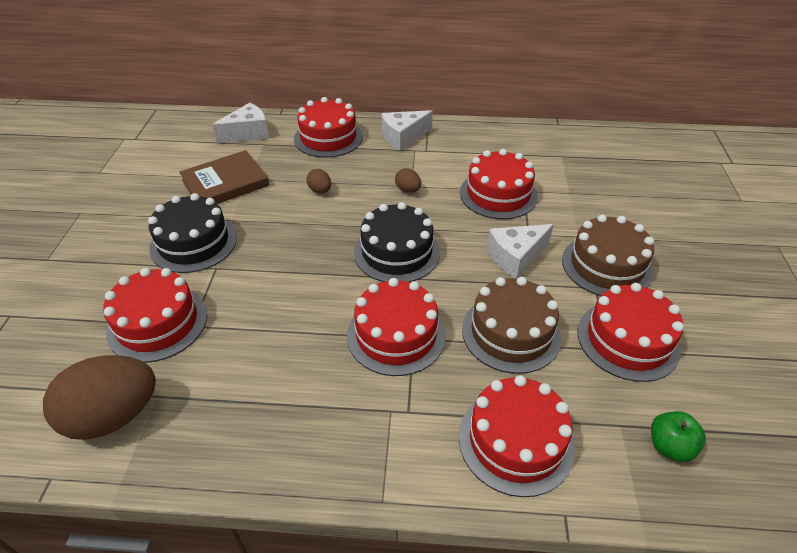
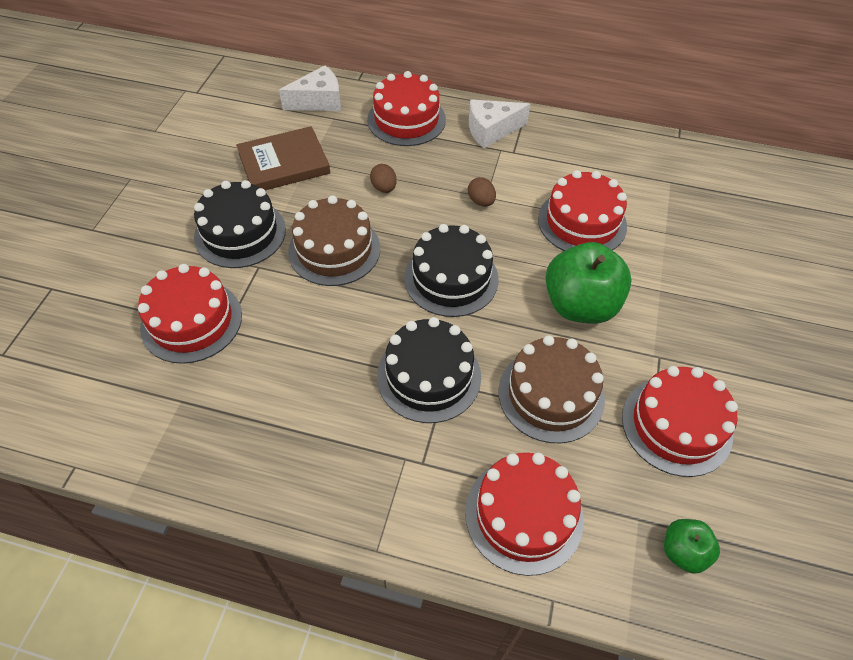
camera: 10 degrees right, 10 degrees up
(114, 416) = (138, 414): brown egg -> none
(396, 335) = (429, 376): red cake -> black cake
(515, 257) = (580, 305): white cheese -> green apple
(606, 265) = (680, 332): brown cake -> brown cake (334, 250)

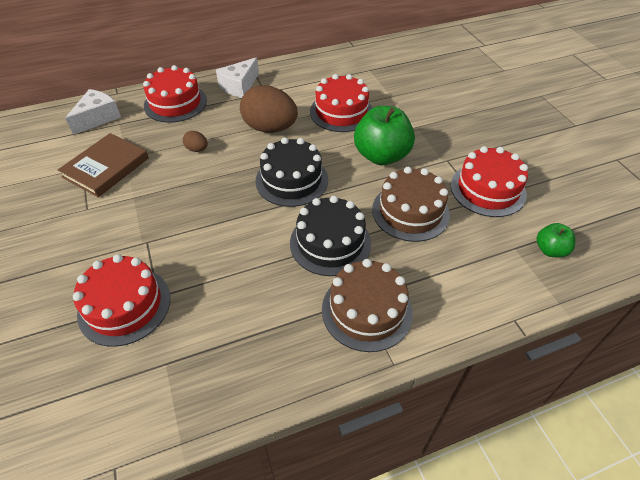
camera: 35 degrees left, 5 degrees down
(240, 233) = (111, 227): black cake -> none
(334, 250) = (195, 203): brown cake -> brown cake (366, 310)
(481, 201) = (270, 128): brown egg -> brown egg, size x2.28
(524, 515) = (457, 285): red cake -> none

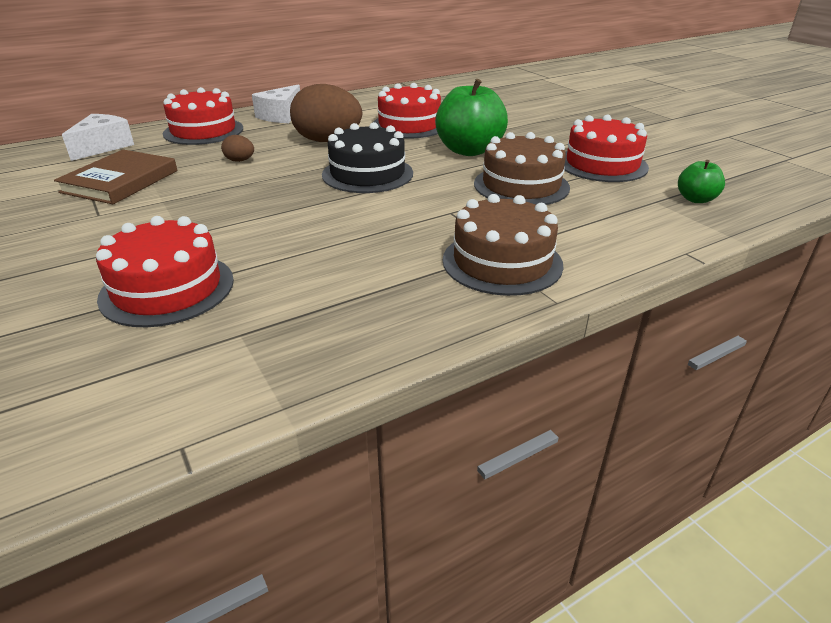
camera: 10 degrees left, 15 degrees down
(330, 243) = (433, 215): black cake -> none

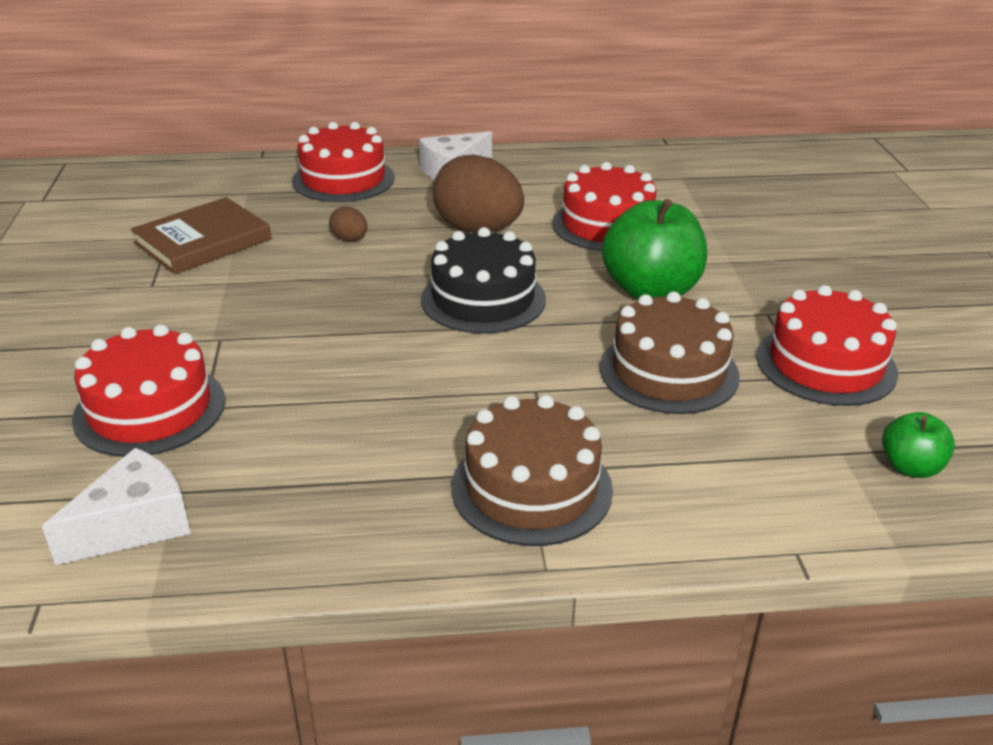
camera: 25 degrees right, 0 degrees up
(103, 147) = (219, 182): white cheese -> white cheese (135, 524)

